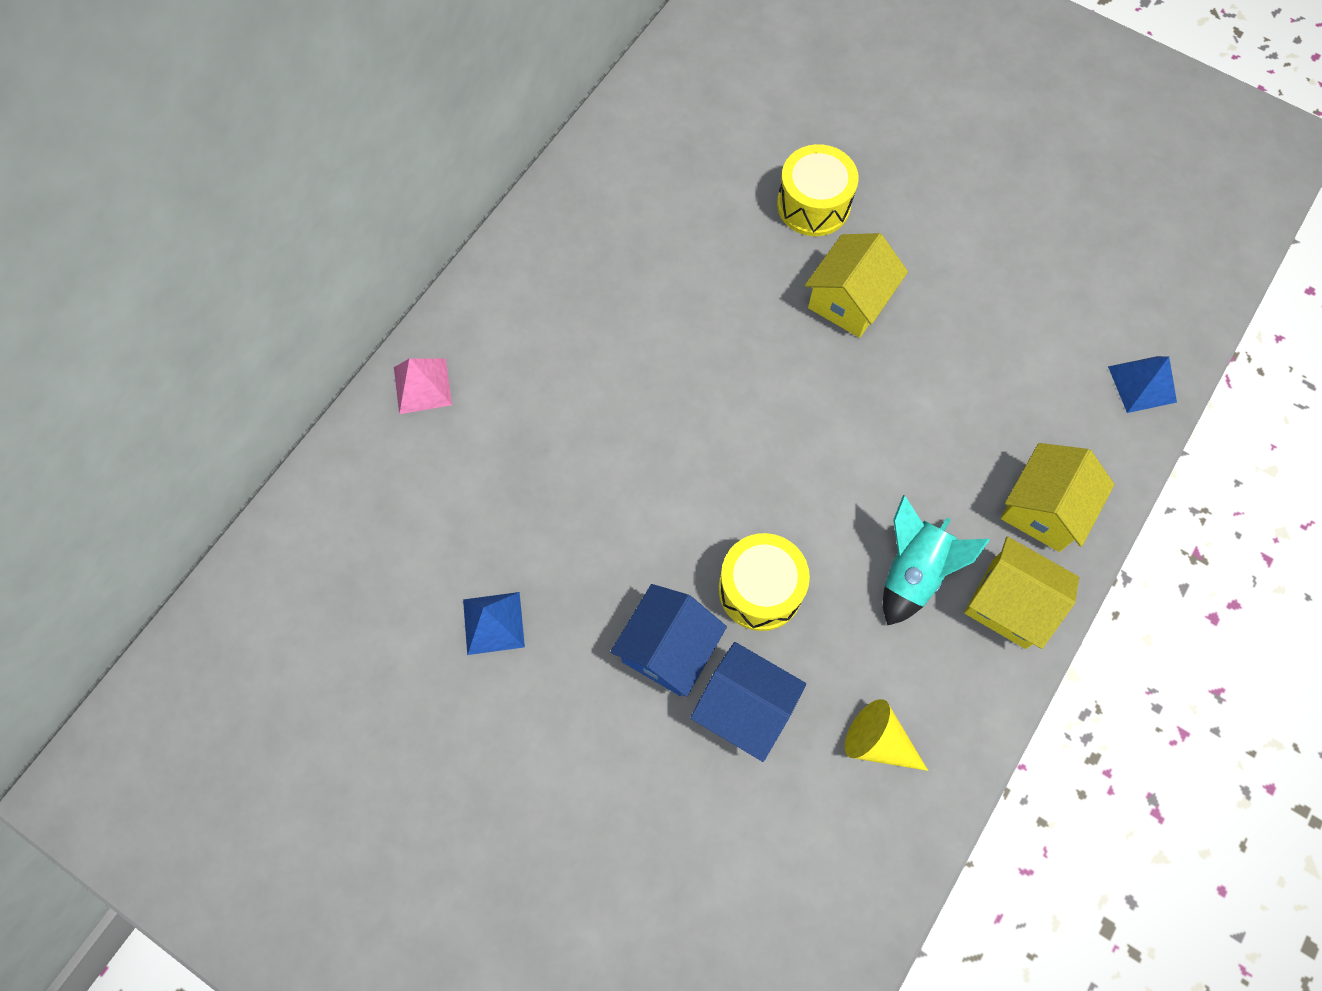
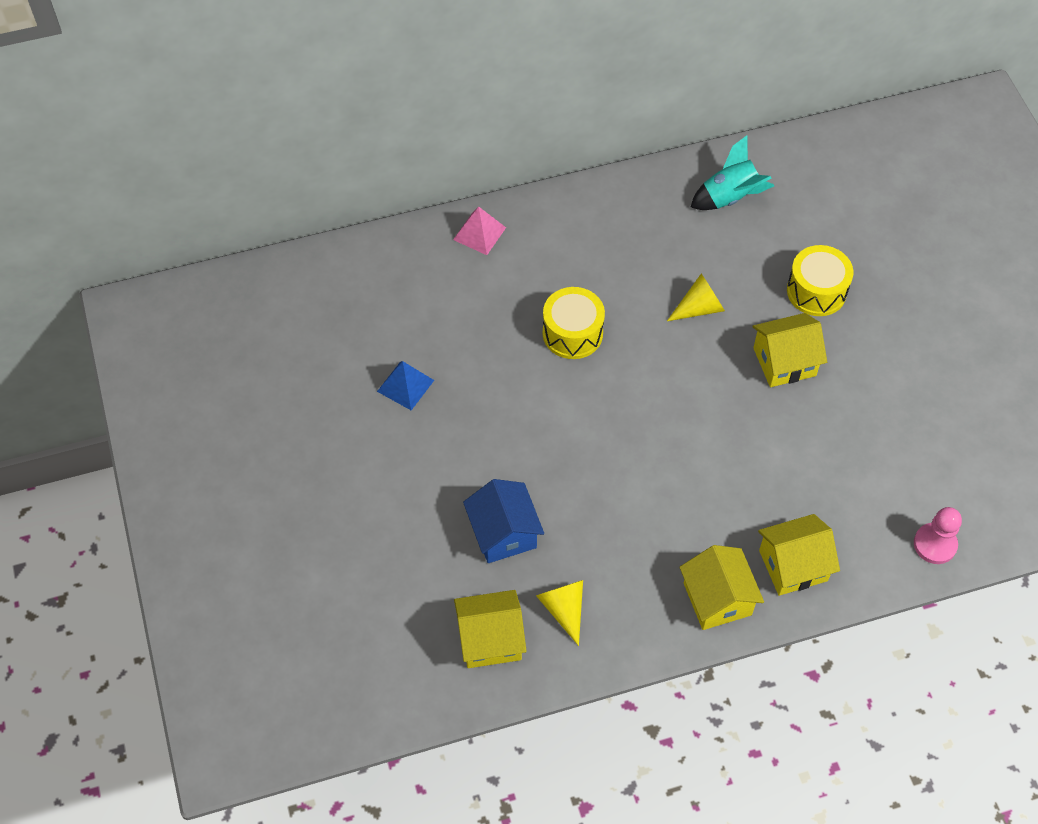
camera: 40 degrees right, 10 degrees down
(668, 649) = (489, 471): blue house -> none
(720, 303) = (699, 308): none -> yellow cone
(760, 589) = (572, 479): yellow drum -> yellow drum (572, 333)
(837, 841) = (490, 639): none -> yellow house
(913, 572) = (674, 538): turquoise rocket -> turquoise rocket (730, 197)
(1142, 384) = (935, 544): blue pyramid -> pink pawn

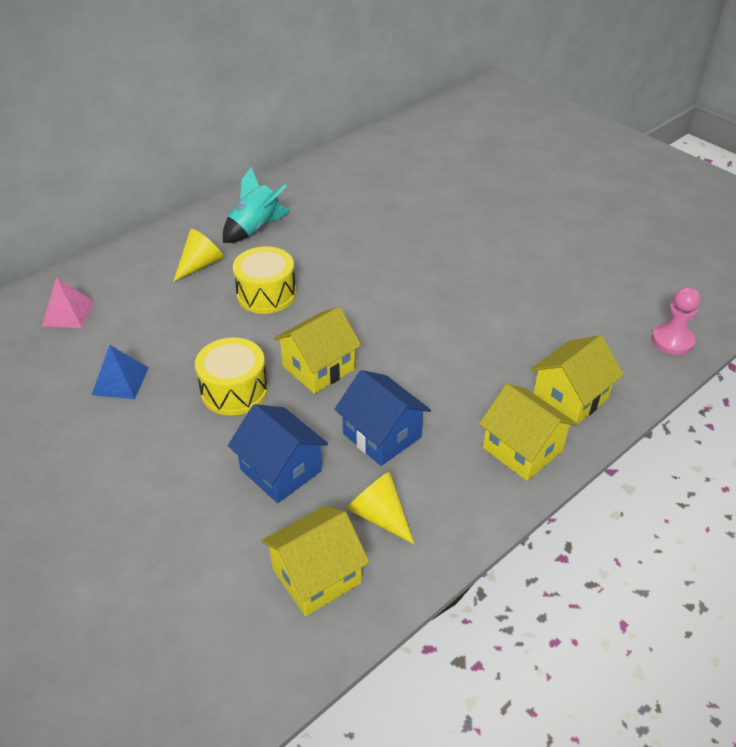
camera: 25 degrees left, 15 degrees down
(479, 233) = (145, 252): pink pyramid -> pink pyramid (68, 313)
(603, 534) = (382, 435): none -> blue house
(699, 308) = (367, 246): yellow cone -> yellow cone (200, 265)
(730, 197) = (348, 175): turquoise rocket -> turquoise rocket (255, 228)
(784, 362) = (460, 259): yellow house -> yellow house (318, 367)
(816, 291) = (454, 210): yellow drum -> yellow drum (234, 390)

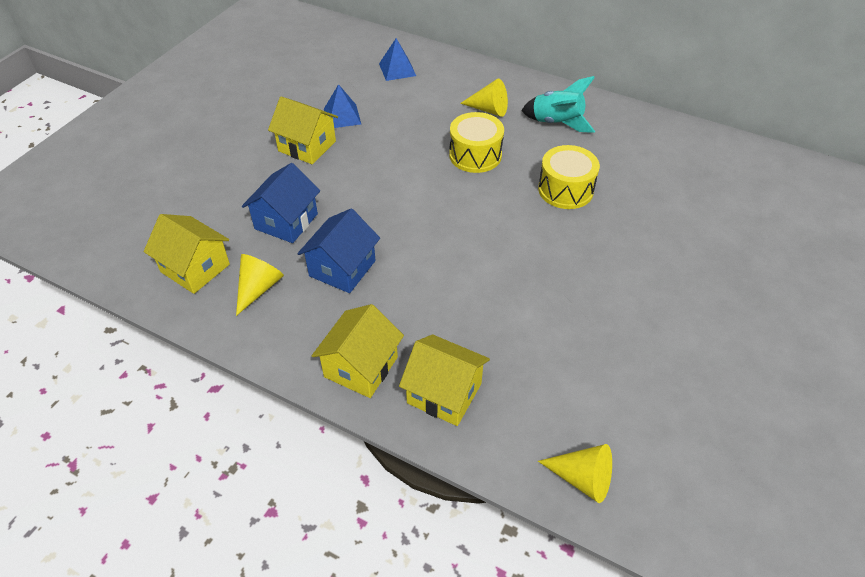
camera: 70 degrees right, 5 degrees up
(68, 313) = (397, 69): pink pyramid -> blue pyramid
(234, 390) = (357, 173): yellow drum -> yellow drum (565, 190)
(318, 367) = (403, 210): yellow house -> yellow house (307, 146)
(672, 341) = (582, 478): pink pawn -> yellow cone

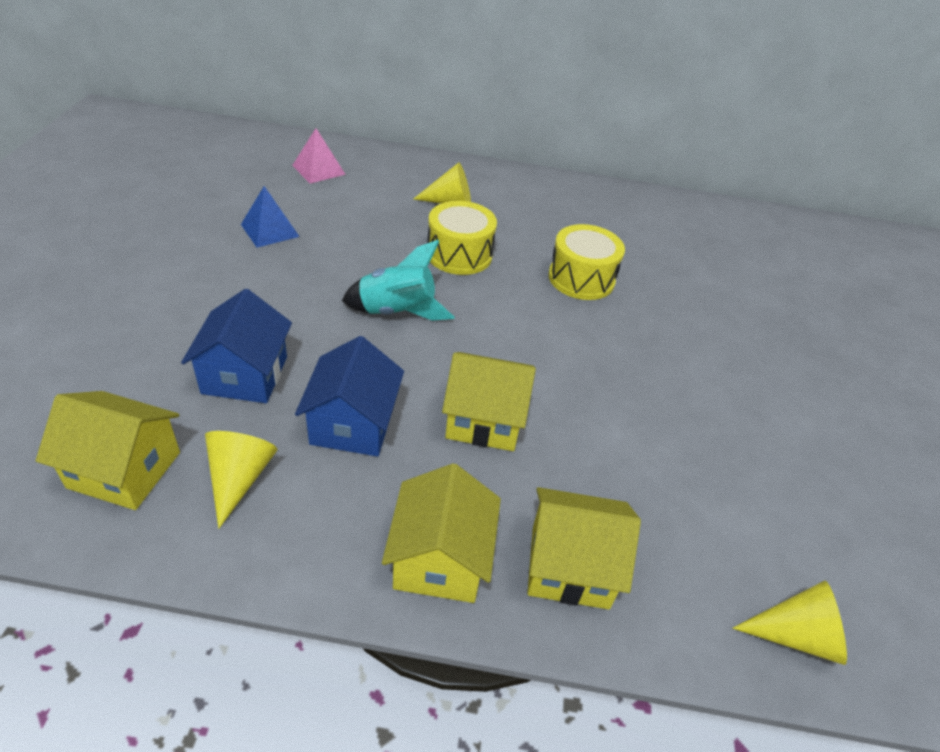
camera: 25 degrees left, 5 degrees down
(307, 146) = (236, 272): yellow house -> yellow house (484, 420)
(397, 69) = (318, 170): blue pyramid -> pink pyramid
(557, 123) = (533, 208): turquoise rocket -> turquoise rocket (397, 311)

